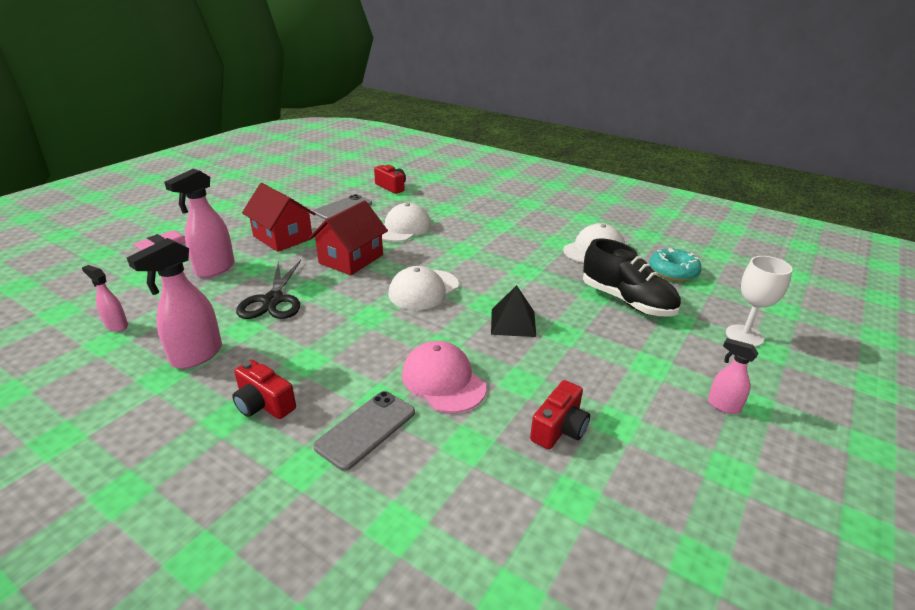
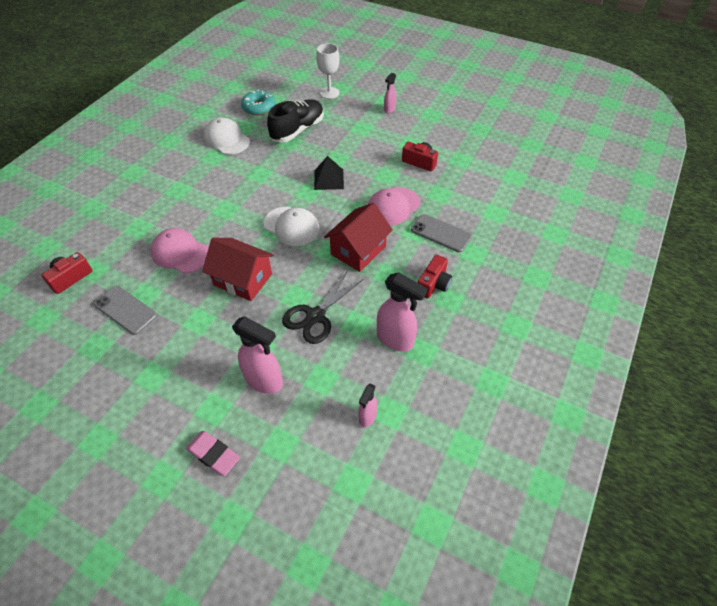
camera: 95 degrees left, 20 degrees up
(273, 300) = (315, 316): black scissors -> black scissors turned 135 degrees clockwise
(283, 237) = (196, 345): red house -> red house (358, 250)
(403, 228) = (180, 253): white cap -> pink cap

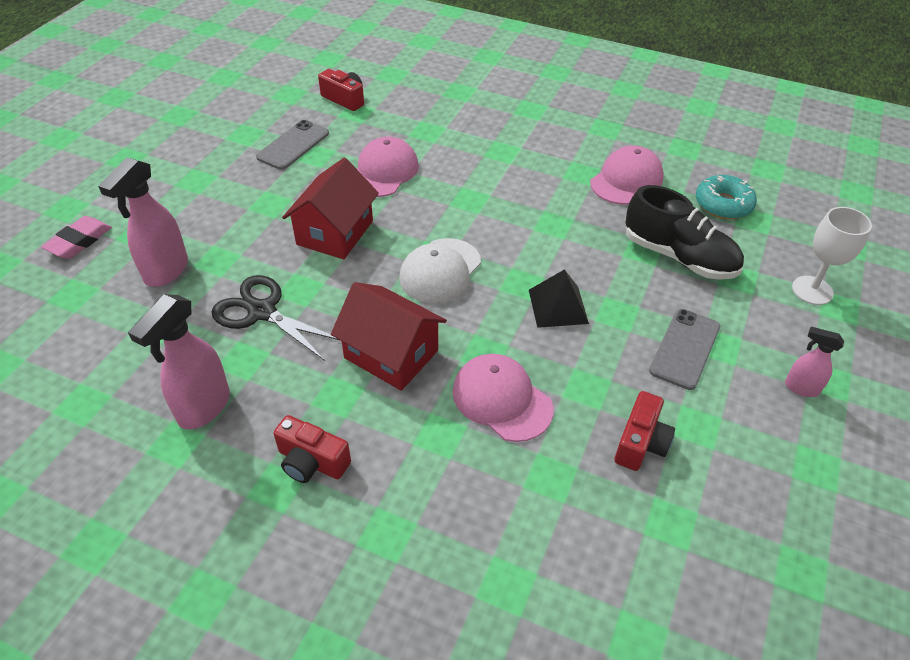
camera: 85 degrees right, 5 degrees down
(226, 139) = (626, 180): white cap -> pink cap
(367, 417) = (82, 378): pink spray bottle -> none
(441, 233) = (437, 476): grey phone -> grey phone (685, 349)

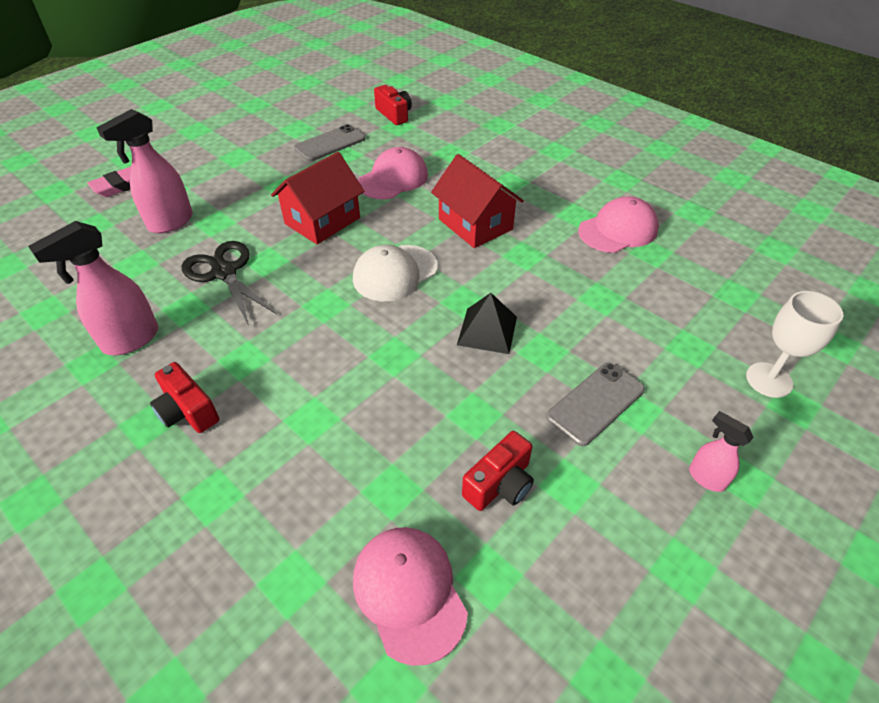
camera: 20 degrees right, 0 degrees up
(391, 354) = (310, 335): red house -> red house (475, 224)
(501, 399) = (385, 403): pink cap -> pink cap (409, 592)
(678, 257) = (635, 312): black shoe -> none
(723, 204) = (709, 273): turquoise donut -> none

